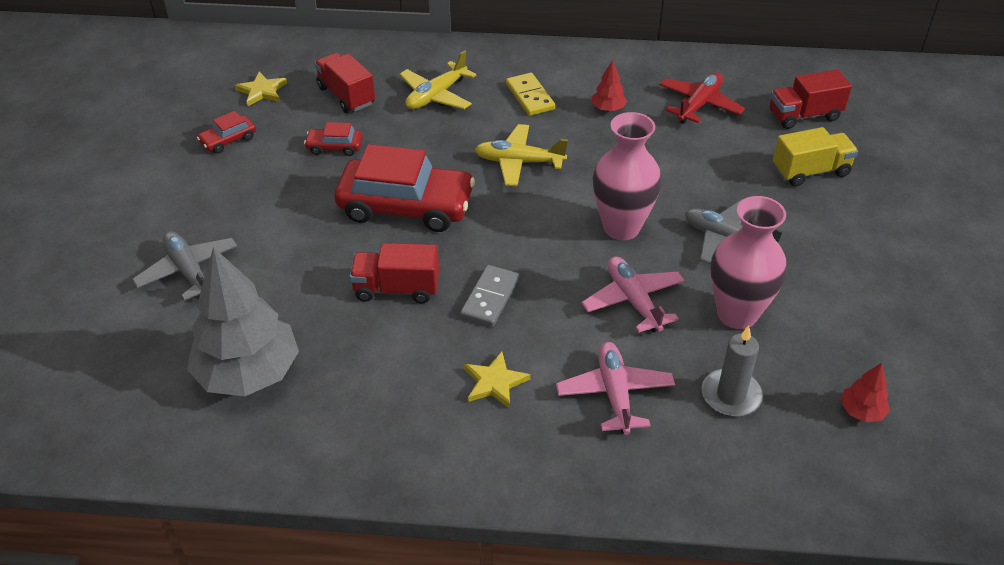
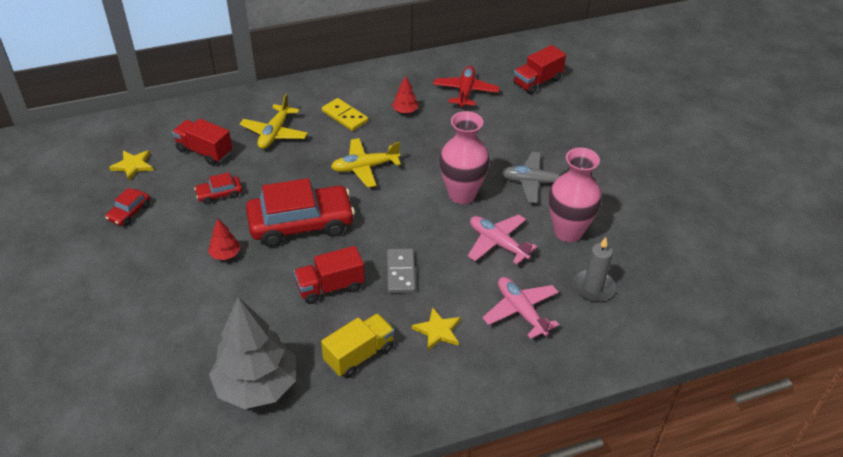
camera: 25 degrees left, 0 degrees up
(189, 271) = (161, 324): grey plane -> none
(810, 171) = (561, 120): yellow truck -> yellow truck (359, 355)
(861, 411) = (674, 271): red tree -> red tree (225, 254)

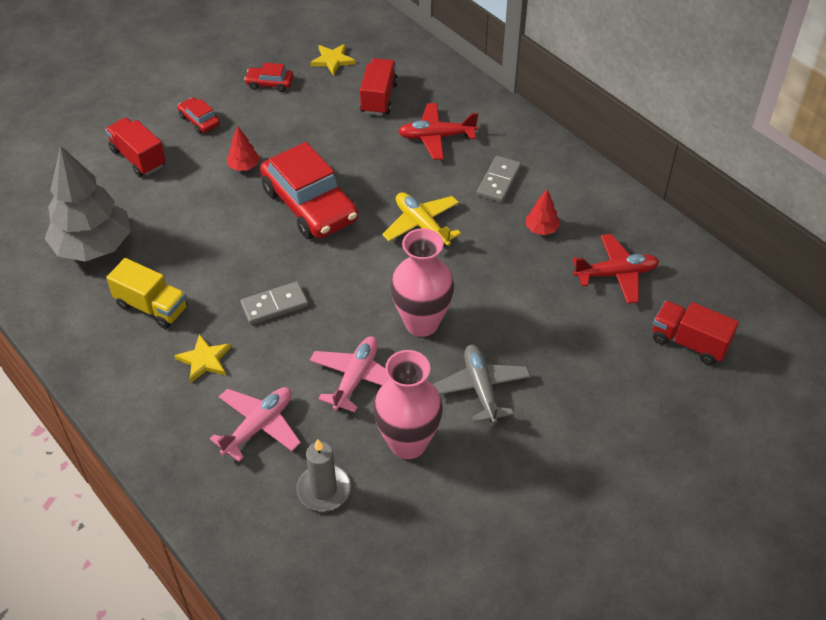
camera: 70 degrees right, 5 degrees up
(219, 194) = (323, 132): red car -> red car (199, 121)
(274, 133) = (436, 137): yellow plane -> red plane
(330, 287) = (232, 256): red truck -> red truck (138, 158)
(345, 116) = (499, 181): yellow domino -> grey domino

